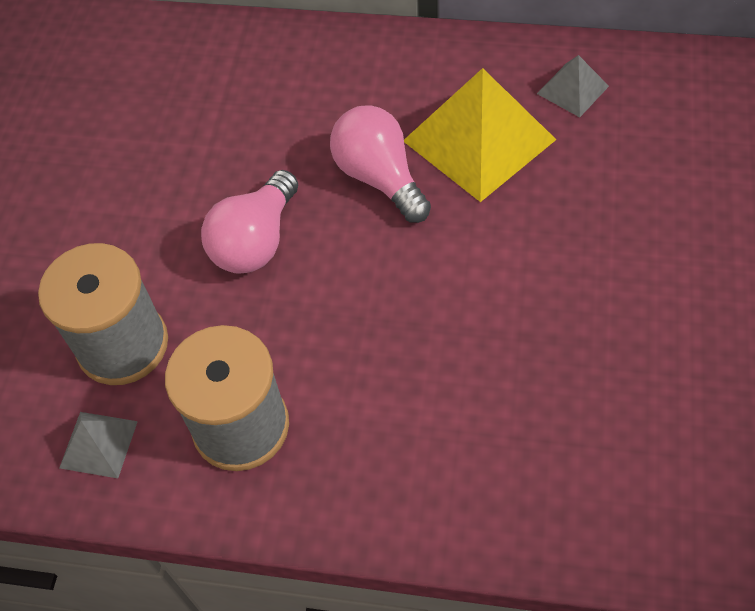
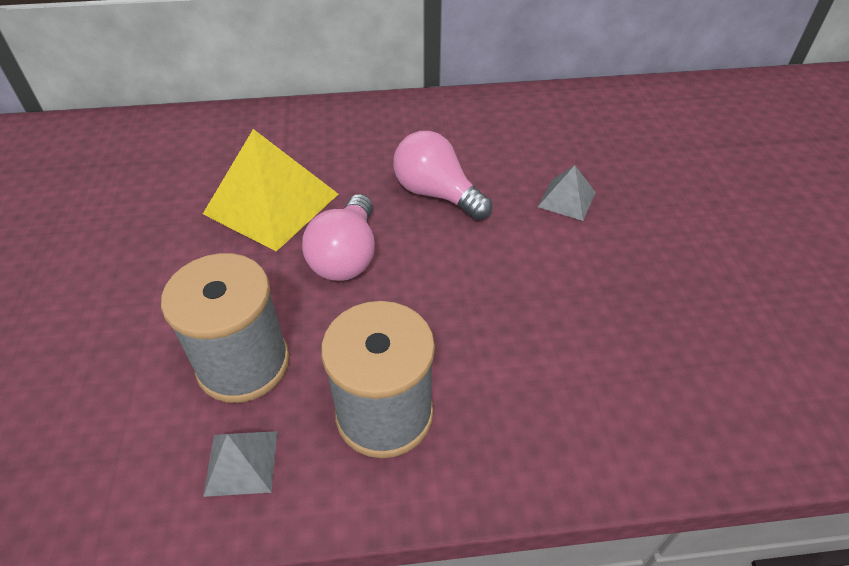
camera: 20 degrees left, 10 degrees down
(479, 140) = (506, 157): yellow pyramid -> yellow pyramid (271, 203)
(572, 89) = (561, 117): grey pyramid -> grey pyramid (566, 199)

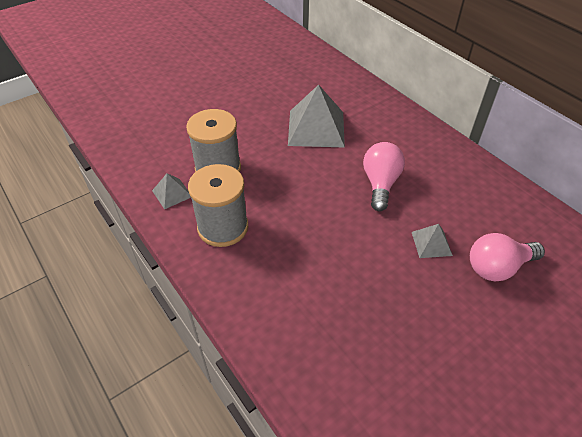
camera: 60 degrees right, 0 degrees up
(271, 203) = (316, 128): yellow pyramid -> grey pyramid
(346, 256) = (304, 171): pink light bulb -> pink light bulb (497, 267)

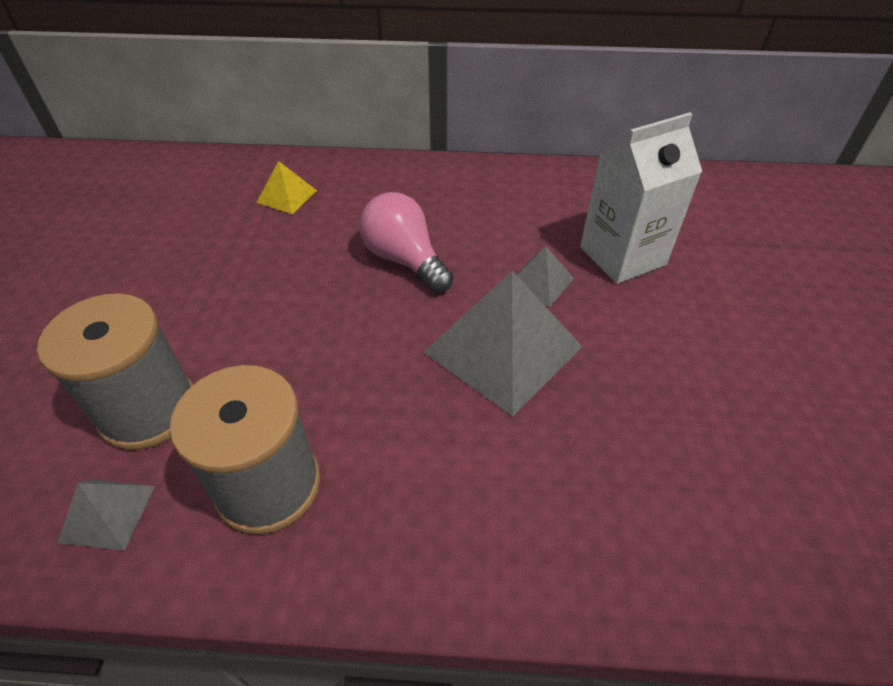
camera: 50 degrees left, 0 degrees up
(316, 128) = (237, 250): grey pyramid -> grey pyramid (503, 349)
(366, 117) = (287, 196): none -> yellow pyramid
(497, 267) = (622, 256): pink light bulb -> white carton

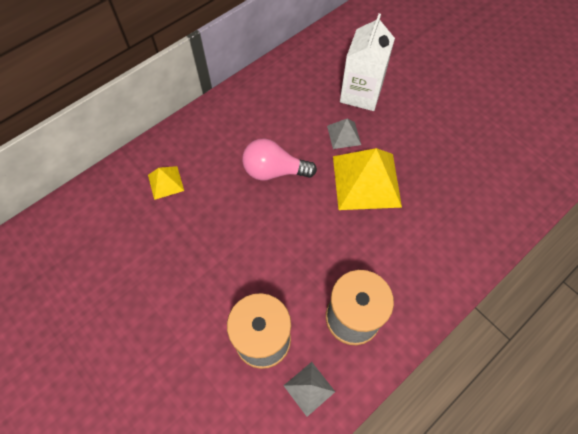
camera: 45 degrees left, 15 degrees up
(503, 349) = (366, 181): grey pyramid -> yellow pyramid

